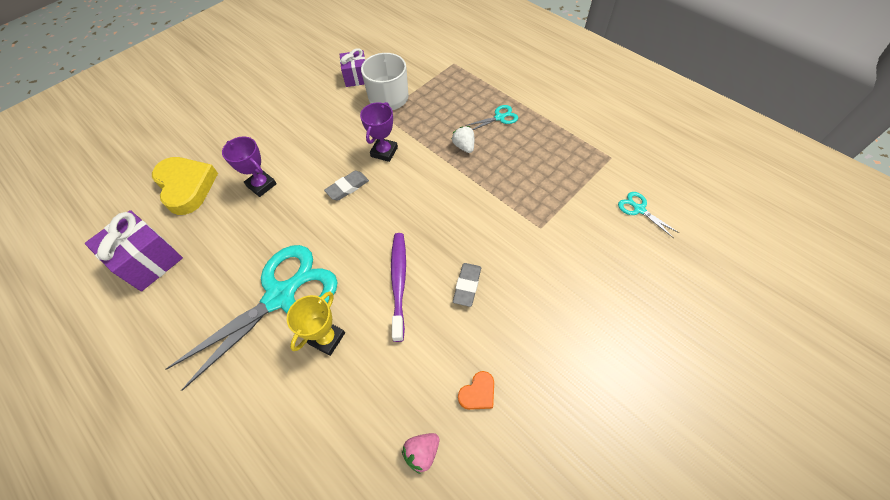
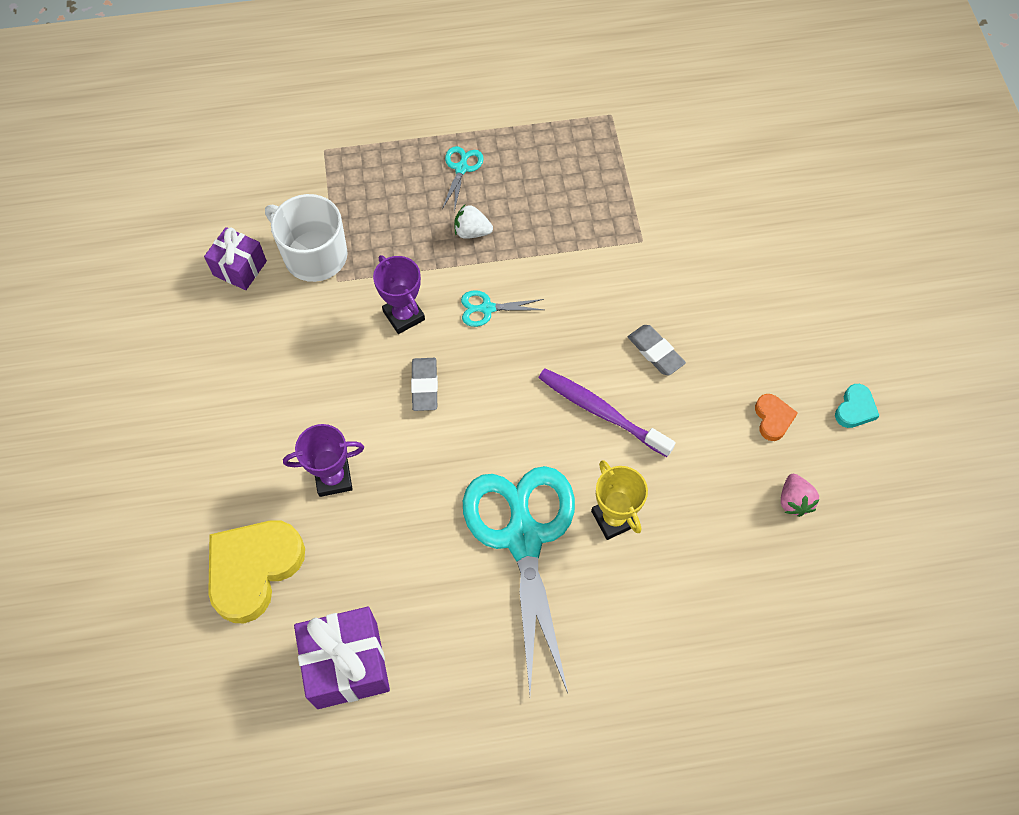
camera: 55 degrees left, 5 degrees up
(186, 187) = (254, 569): yellow heart -> yellow heart turned 60 degrees counterclockwise
(535, 450) = (855, 409): none -> turquoise heart
(639, 209) = (692, 144): turquoise scissors -> turquoise scissors (487, 308)

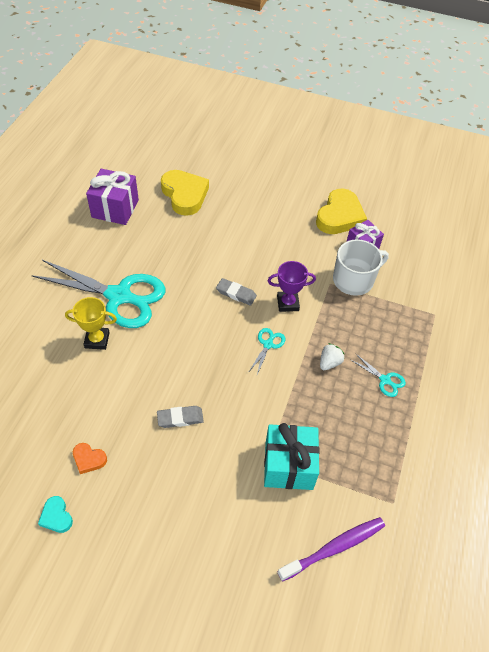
camera: 115 degrees right, 10 degrees down
(188, 319) = (339, 216): none -> yellow heart
(333, 478) = (209, 237): purple trophy -> none
(601, 412) = (162, 367): purple toothbrush -> purple toothbrush (334, 548)
(636, 218) = (288, 466): none -> turquoise gift
(794, 501) = (32, 437): pink strawberry -> none

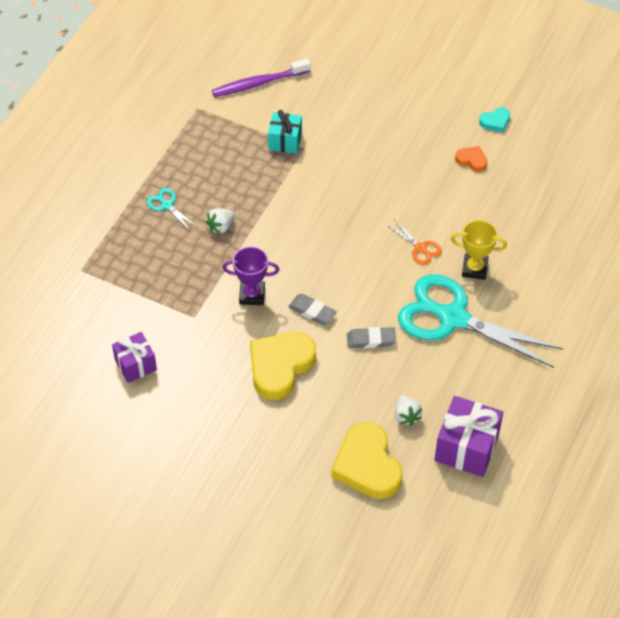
camera: 170 degrees left, 0 degrees up
(56, 516) = (495, 122): turquoise heart -> turquoise heart turned 90 degrees clockwise
(145, 356) = (420, 248): none -> orange scissors
(158, 225) = (406, 416): none -> white strawberry
(180, 418) = (385, 187): grey eraser -> grey eraser (371, 340)
(268, 344) = (284, 250): turquoise scissors -> none
(288, 466) = (285, 141): turquoise gift -> turquoise gift, size x0.64
(339, 216) = (151, 413): yellow heart -> yellow heart (280, 366)
(354, 280) = (162, 318): white mug -> none

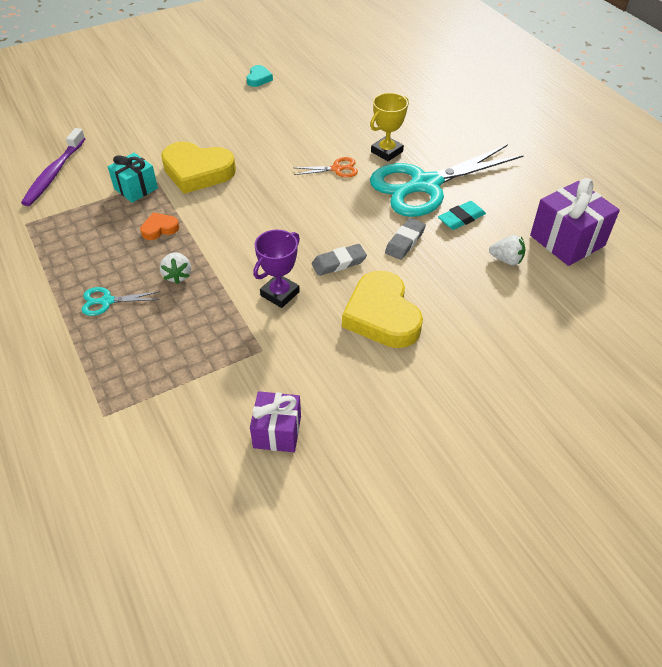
camera: 55 degrees left, 5 degrees down
(367, 465) = (544, 311): yellow heart -> yellow heart (197, 171)
(431, 363) = (461, 218): none -> turquoise eraser
(472, 160) = (281, 105): orange heart -> orange heart (159, 228)

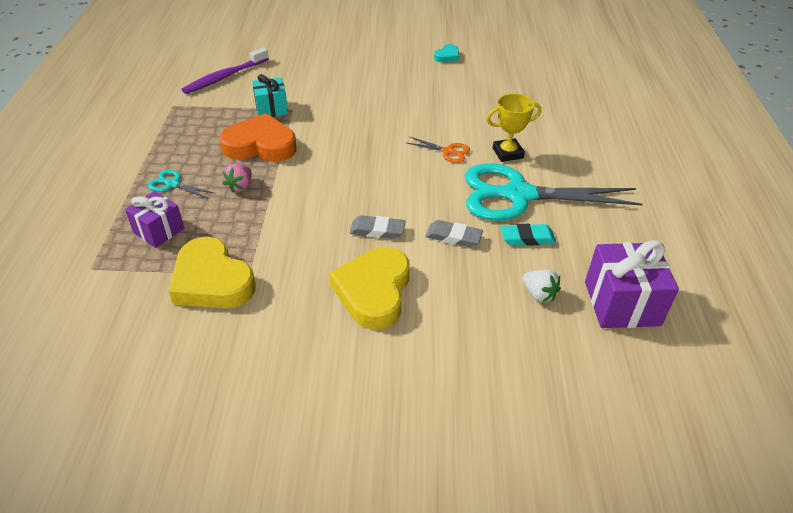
camera: 30 degrees right, 5 degrees down
(159, 228) = (260, 145): orange heart -> orange heart, size x2.13
(178, 275) = (240, 186): white strawberry -> pink strawberry
(197, 171) = (329, 112): yellow heart -> yellow heart (212, 281)
(277, 432) = (197, 346): purple gift -> purple gift (159, 231)
(280, 294) = (304, 234): purple trophy -> none
(405, 241) = (453, 237): grey eraser -> grey eraser turned 45 degrees clockwise

